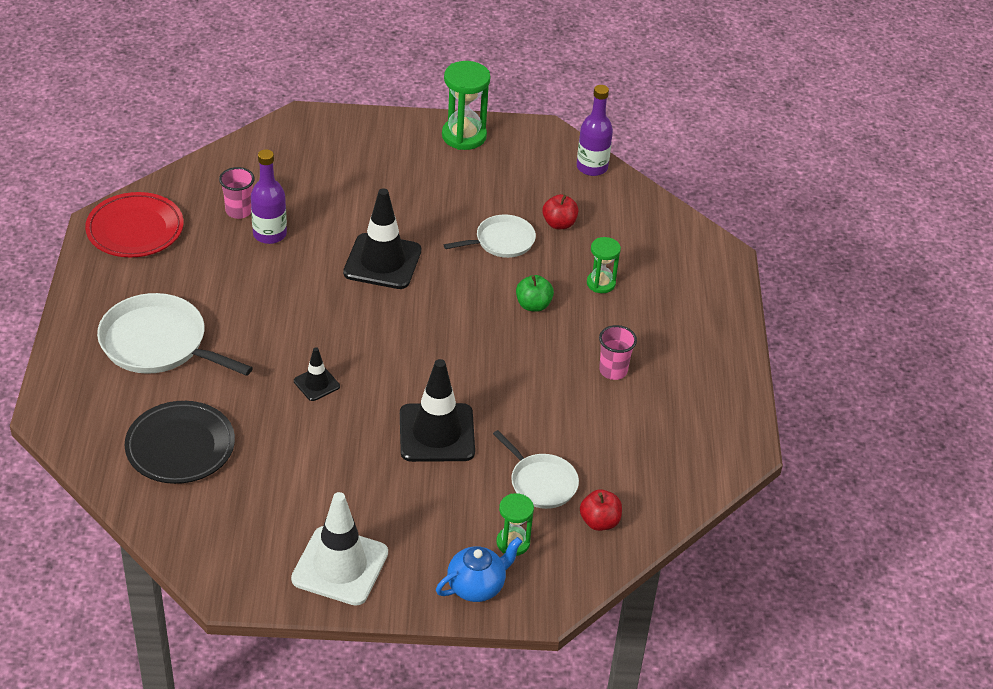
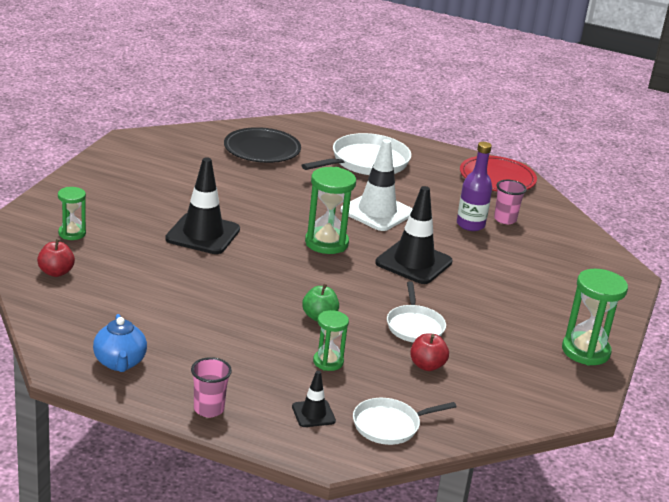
camera: 110 degrees right, 15 degrees down
(316, 384) = (288, 204): black traffic cone -> black traffic cone (313, 414)
(340, 566) = (113, 172): white traffic cone -> white traffic cone (377, 212)
(387, 332) = (326, 243): none -> green hourglass
(477, 586) = (48, 210): blue teapot -> blue teapot (120, 363)
(541, 482) = (117, 260): white pan -> white pan (389, 425)
(592, 167) = (512, 415): purple bottle -> none
(613, 371) = (210, 331): pink cup -> pink cup (209, 409)

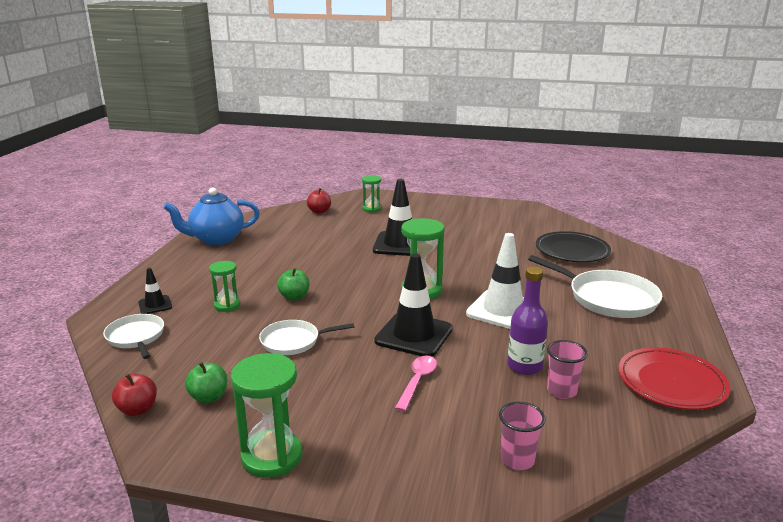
camera: 85 degrees right, 5 degrees down
(120, 363) = (216, 239): blue teapot -> blue teapot, size x1.51
(209, 409) = (163, 269): pink cup -> pink cup (517, 460)
(427, 365) = (227, 351): red apple -> red apple (138, 409)
(489, 274) = (417, 382): none -> pink spoon
(506, 379) = (209, 397): none -> green apple

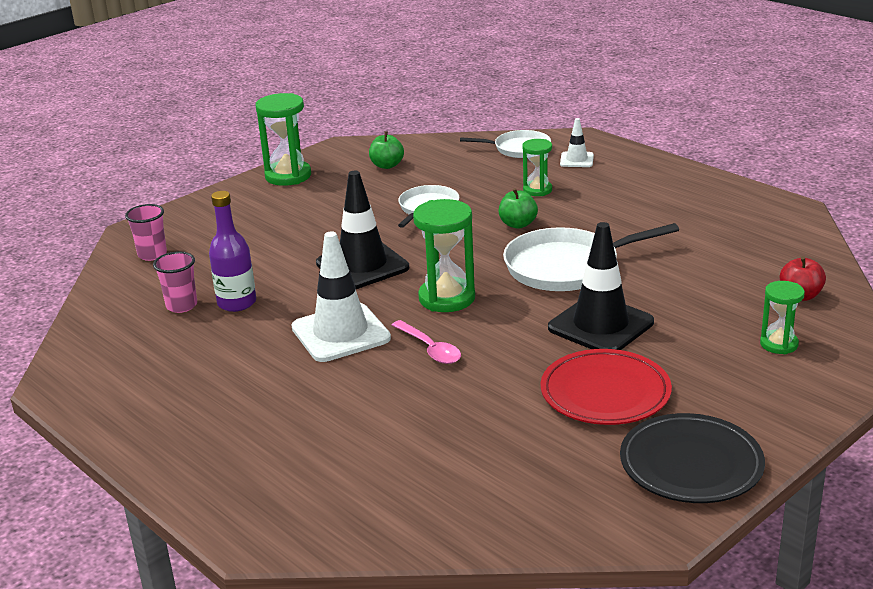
camera: 125 degrees right, 5 degrees up
(138, 409) = (404, 142): red apple -> none
(155, 305) = (576, 160): black traffic cone -> white traffic cone
(216, 239) = (737, 206): blue teapot -> none
(417, 382) = (291, 245): pink spoon -> pink spoon (430, 349)
(572, 251) = (423, 471): black plate -> black plate (691, 464)
(608, 298) = (268, 422): white pan -> white pan (567, 267)
(671, 383) = (101, 369): red plate -> red plate (605, 393)

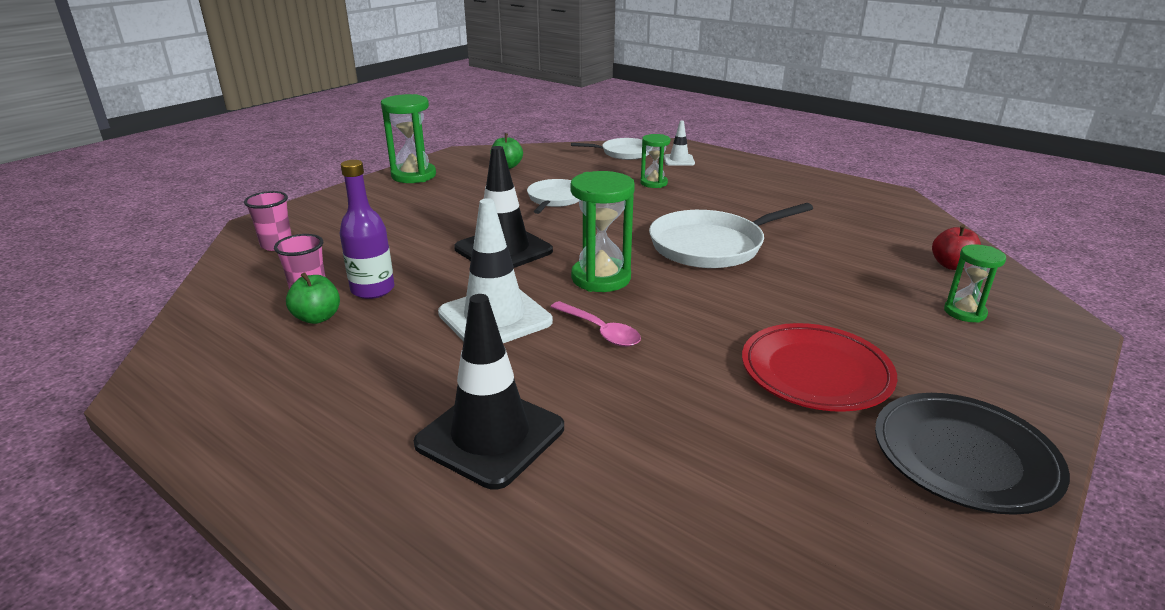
camera: 10 degrees left, 0 degrees up
(518, 224) = (647, 210): green apple -> green apple (317, 318)
(600, 325) = (772, 300): black traffic cone -> black traffic cone (490, 436)

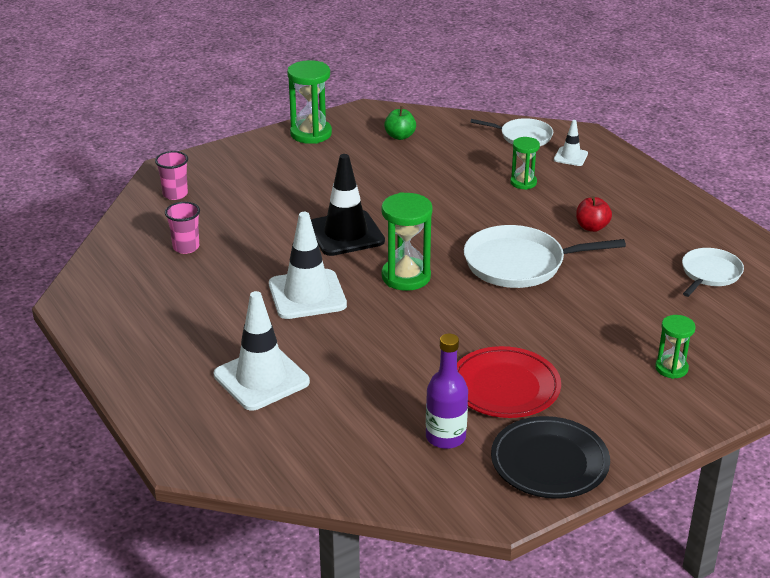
camera: 20 degrees right, 5 degrees up
(317, 318) = (185, 269): green apple -> none
(373, 290) = (231, 252): purple bottle -> purple bottle (445, 437)
(490, 436) = (261, 378): black traffic cone -> white traffic cone
(555, 199) = (420, 186): white pan -> white pan (709, 274)
(599, 331) = (375, 322): pink spoon -> none
(952, 265) = (711, 326): red apple -> red apple (592, 227)

